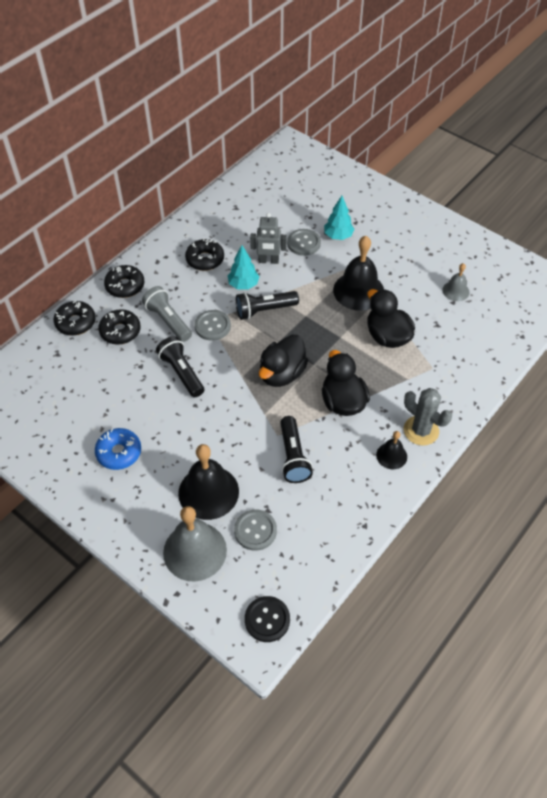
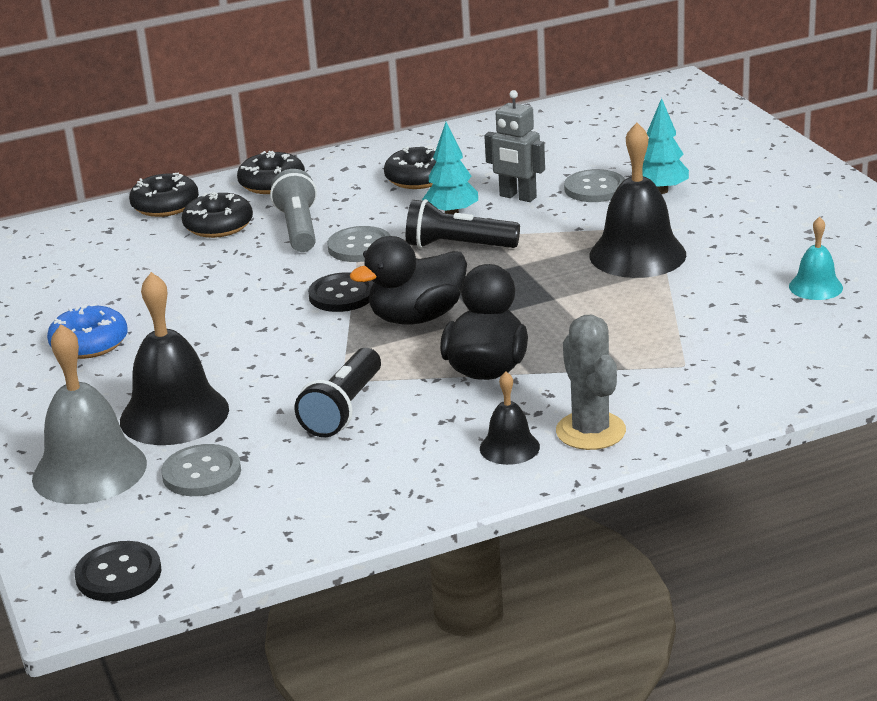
camera: 30 degrees right, 25 degrees down
(181, 373) = (263, 284): black flashlight -> none
(230, 368) = (342, 295): none -> black button
(387, 336) = (637, 313): black duck -> none
(455, 291) = (815, 287): grey bell -> turquoise bell

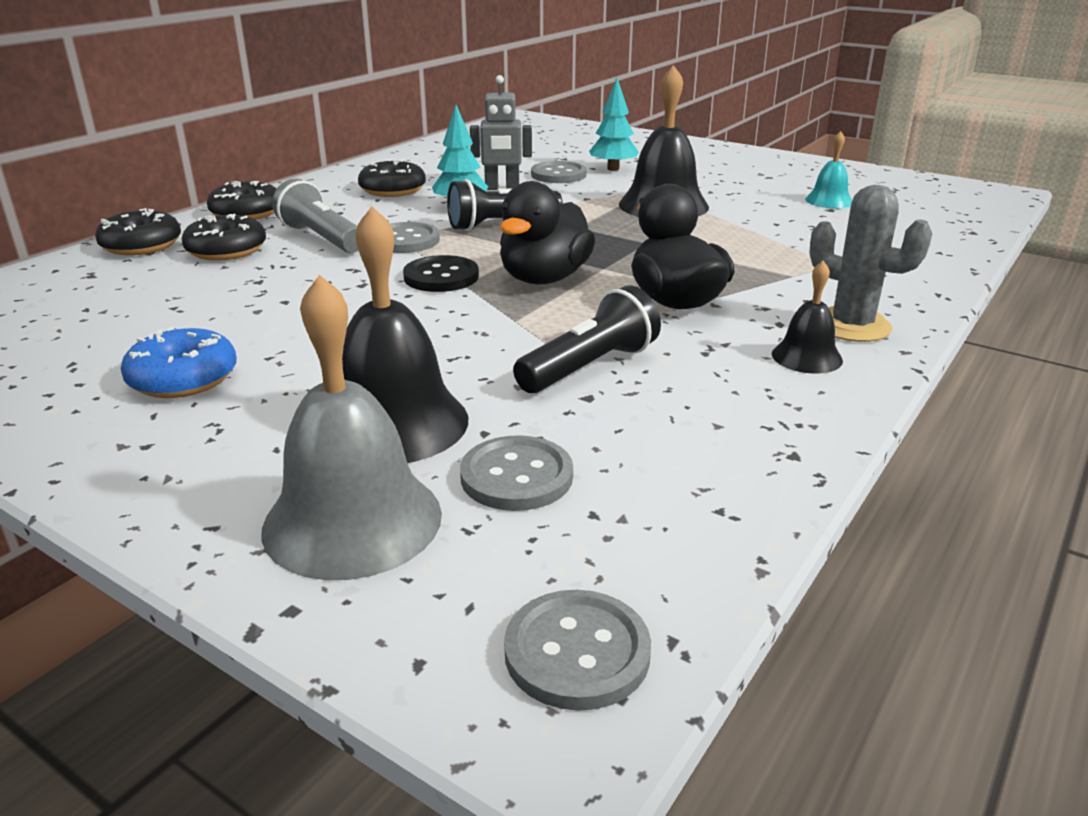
camera: 35 degrees left, 0 degrees up
(118, 574) = (577, 652): black button -> grey button
(344, 409) = (589, 367): black flashlight -> black flashlight turned 120 degrees counterclockwise

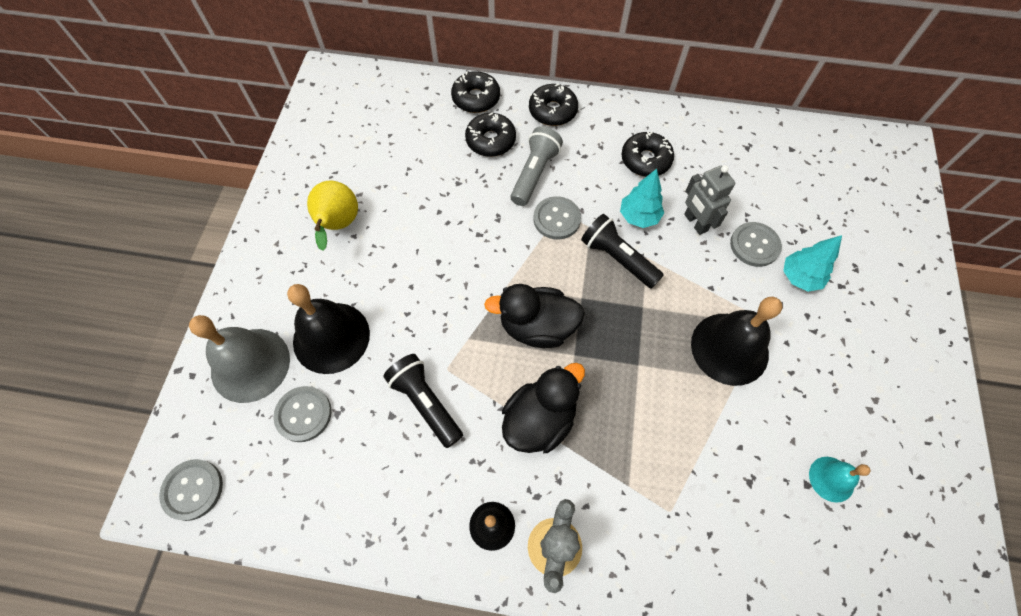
camera: 65 degrees right, 35 degrees up
(183, 378) = (338, 225): blue donut -> yellow pear
(441, 277) = (510, 269): black button -> none
(589, 367) = (425, 403): black flashlight -> black flashlight turned 150 degrees counterclockwise

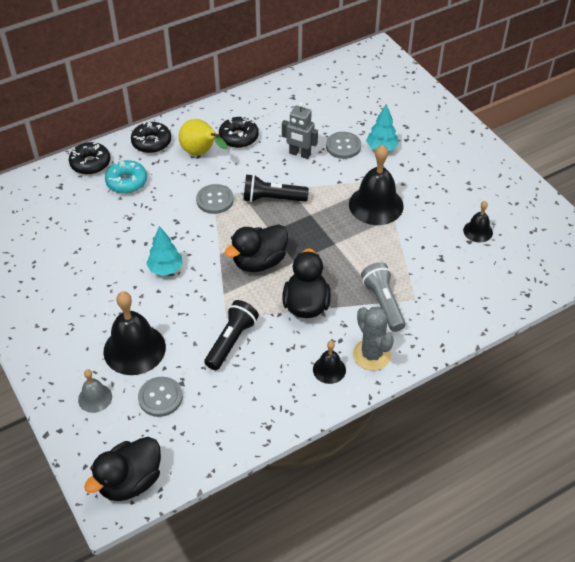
camera: 40 degrees left, 15 degrees down
(193, 490) = (130, 481): grey button -> black duck
(250, 364) = (95, 398): grey bell -> grey bell, size x0.52
(338, 225) = (71, 289): yellow pear -> yellow pear (201, 153)
(425, 403) = (231, 341): black flashlight -> black flashlight turned 105 degrees clockwise
(490, 140) = (127, 182): black donut -> turquoise donut
(534, 174) = (175, 184): grey flashlight -> grey flashlight (383, 303)
(638, 217) = (264, 170): turquoise tree -> turquoise tree (165, 269)
(831, 479) = (478, 231): turquoise bell -> black bell

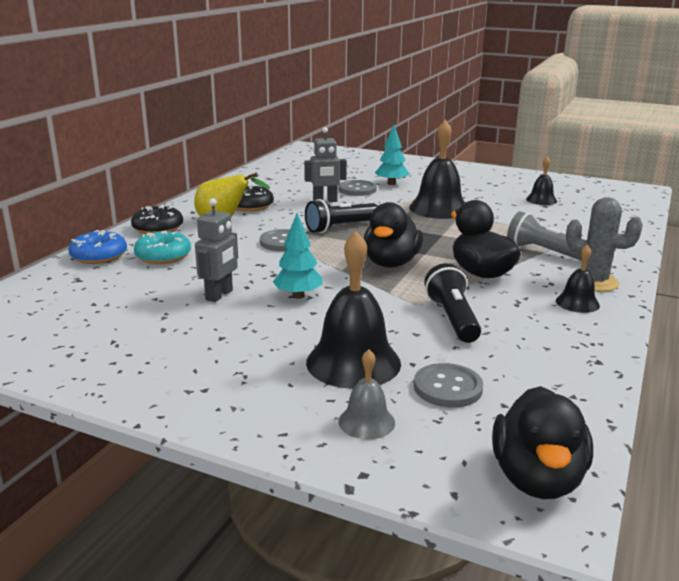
camera: 35 degrees left, 25 degrees down
(90, 163) = (99, 256): black donut -> blue donut
(122, 245) = (219, 295): none -> grey robot

